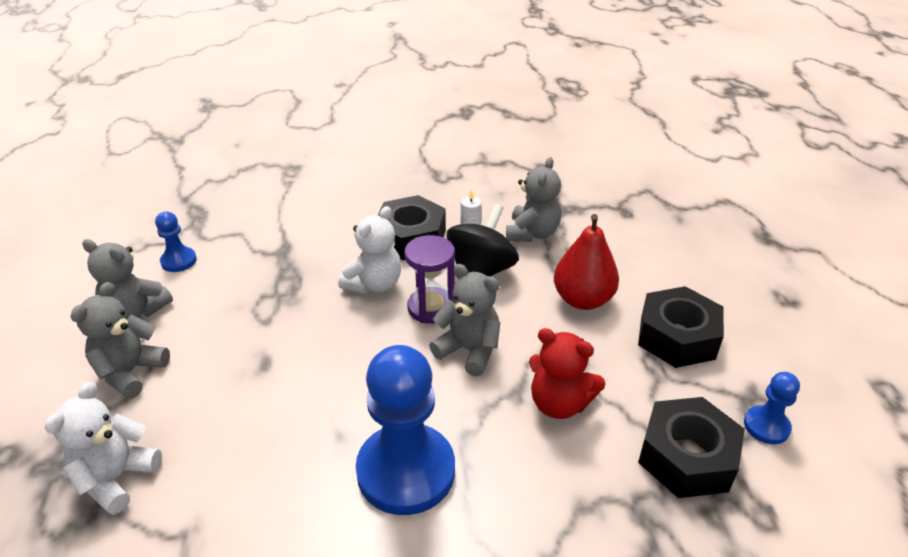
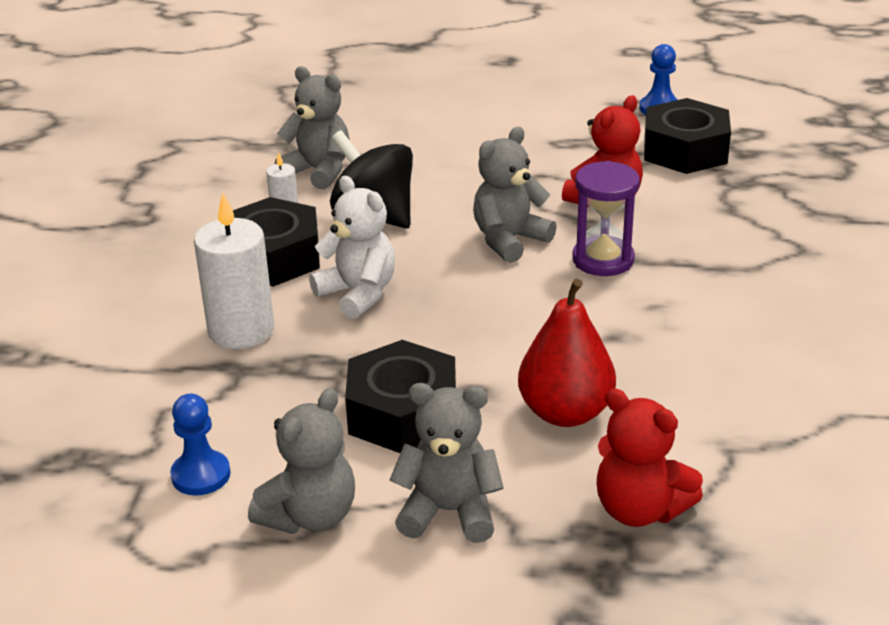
camera: 75 degrees left, 5 degrees down
(116, 478) = (639, 509): white teddy bear -> red teddy bear
(130, 372) = (449, 511): grey teddy bear -> grey teddy bear turned 150 degrees clockwise
(323, 243) = (241, 330): none -> white candle
(406, 471) = (671, 297): blue pawn -> none
(431, 308) = (425, 256): purple hourglass -> purple hourglass (603, 260)
(582, 299) = (456, 161): red pear -> red pear (565, 412)
(677, 337) = (535, 123): black nut -> black nut (402, 413)

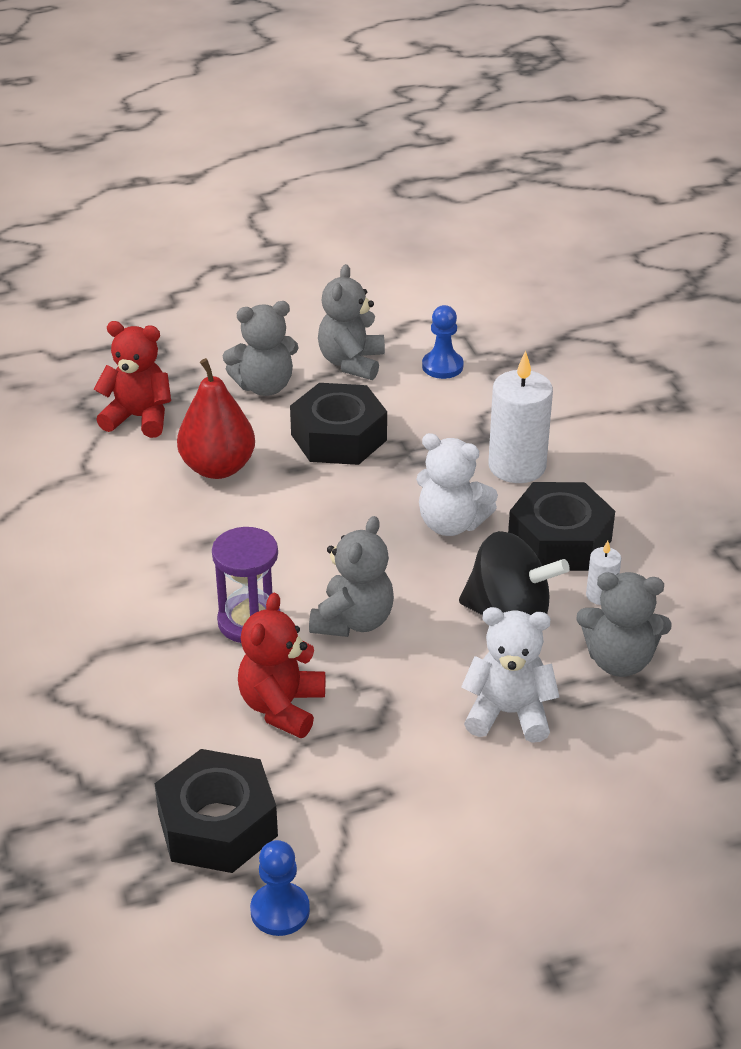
camera: 155 degrees right, 5 degrees up
(432, 161) = (508, 713): none -> white teddy bear

